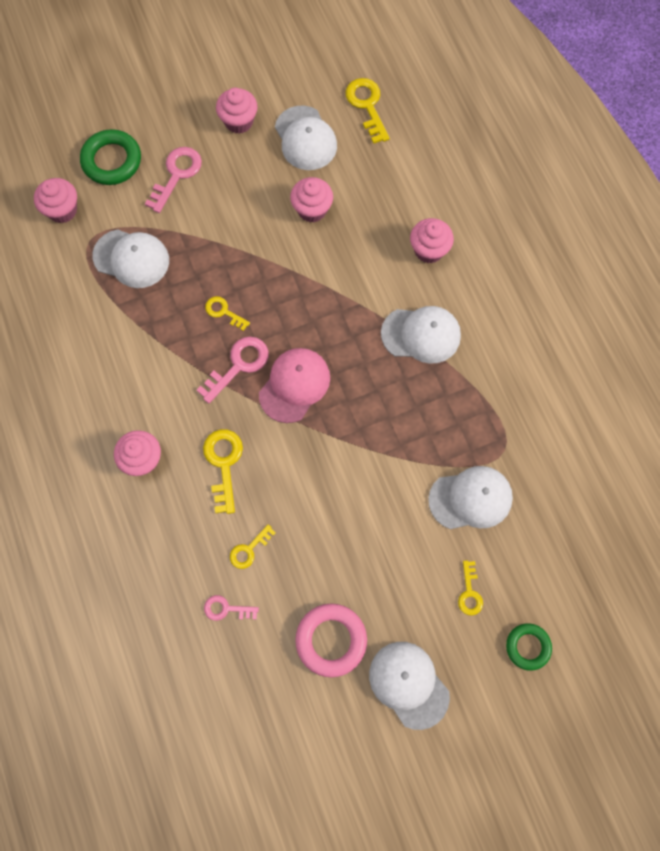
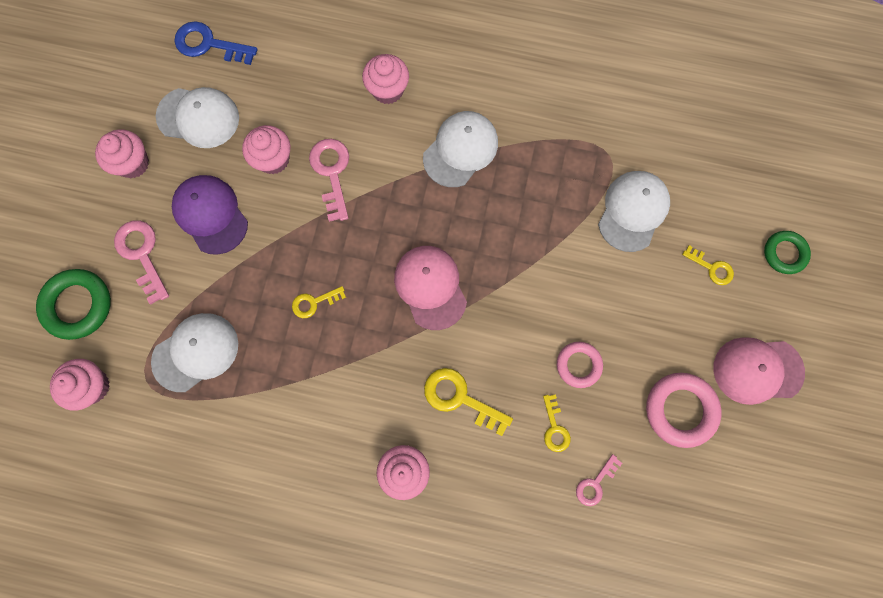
camera: 55 degrees left, 5 degrees up
(238, 198) = (210, 214): none -> purple cap
(238, 365) = (376, 323): pink key -> pink key (332, 173)
(311, 536) = (578, 365): none -> pink ring
(367, 106) = (209, 44): yellow key -> blue key
(408, 684) = (757, 370): white cap -> pink cap

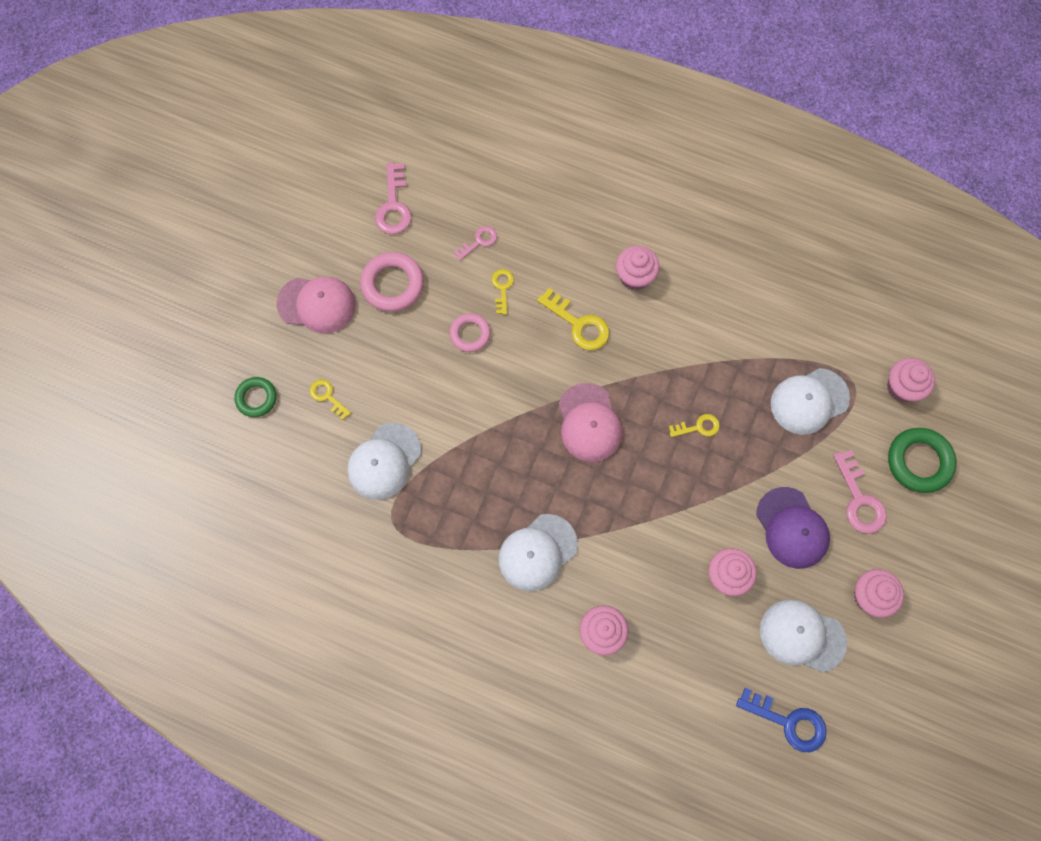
camera: 170 degrees left, 5 degrees down
(332, 173) = (669, 550): pink key -> pink key (394, 206)

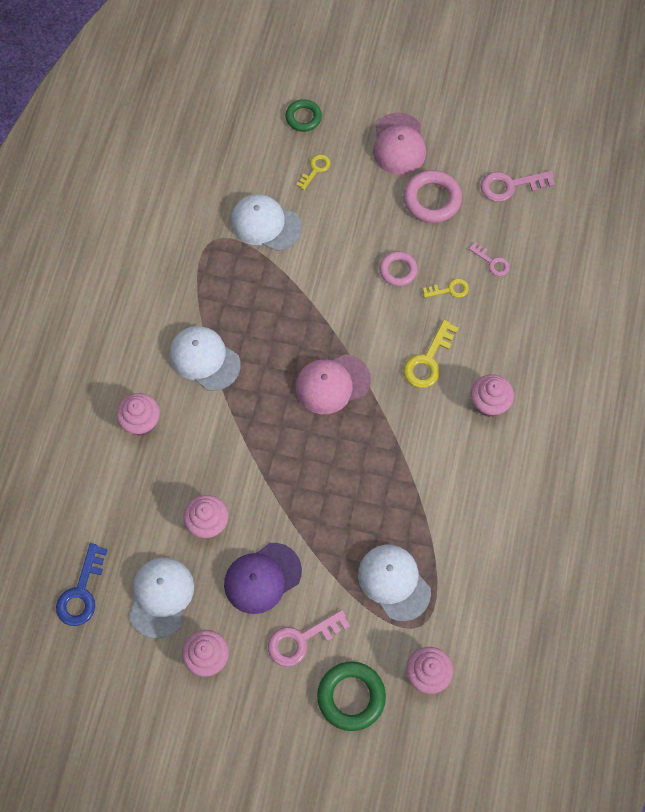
camera: 80 degrees right, 5 degrees down
(698, 427) = (347, 481): yellow key -> none

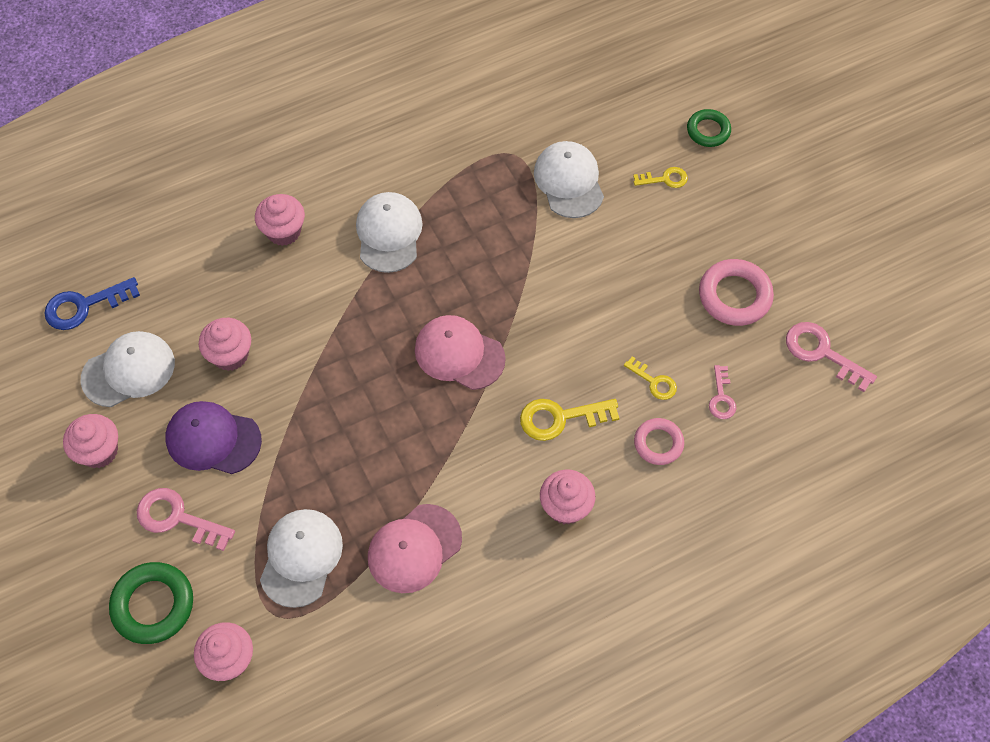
camera: 50 degrees right, 5 degrees down
(398, 270) = (630, 322): pink ring -> pink ring (658, 443)
(399, 144) = (763, 226): pink cap -> pink cap (414, 548)

